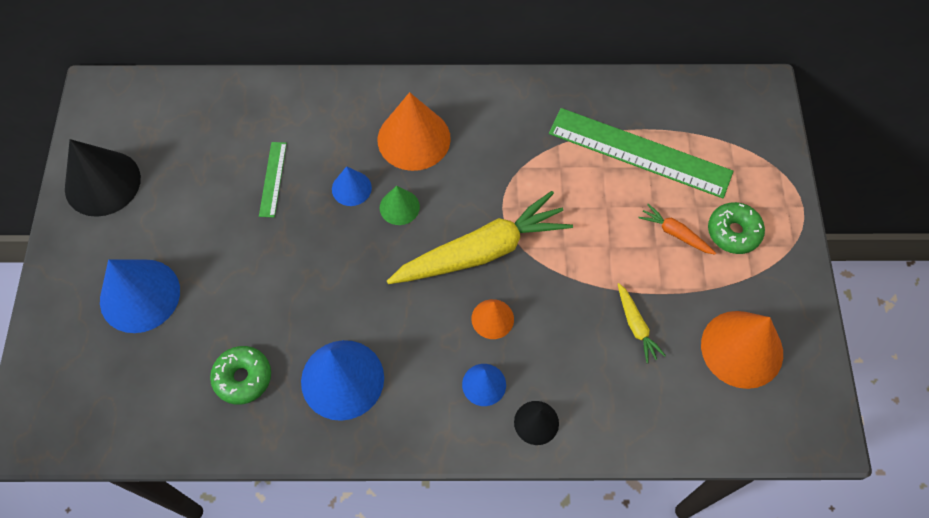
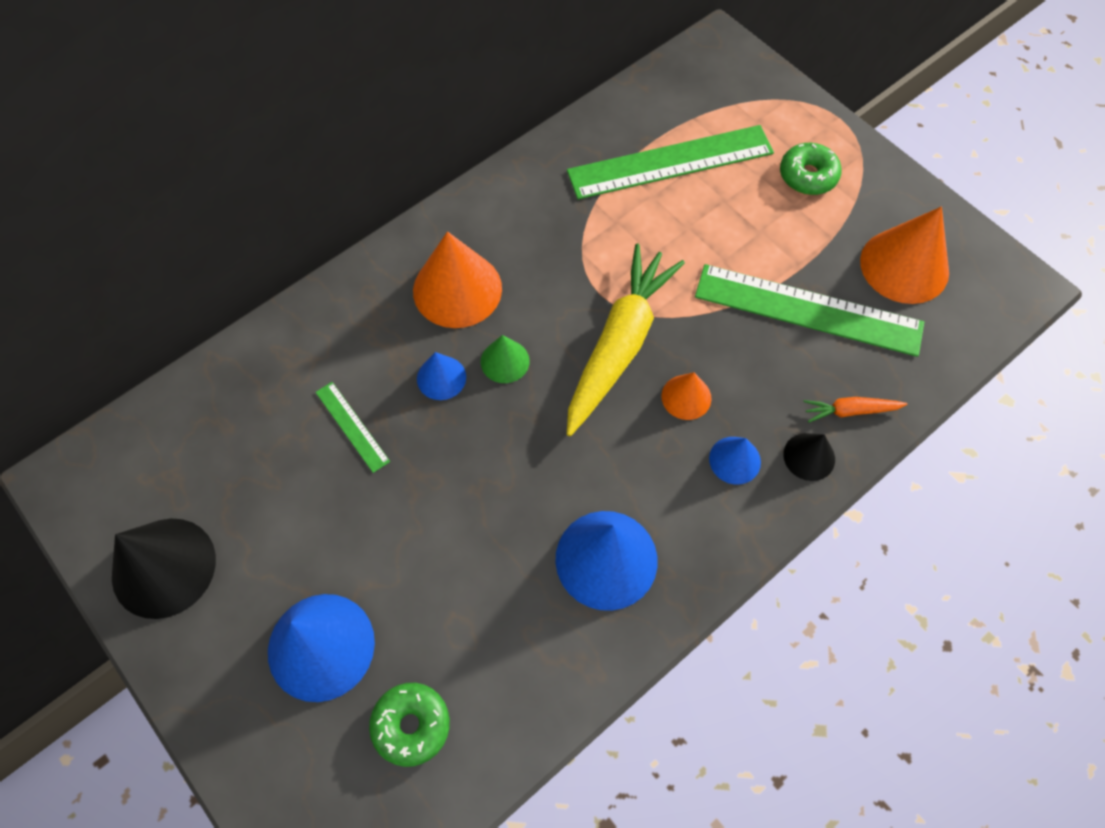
camera: 40 degrees left, 0 degrees up
(243, 378) = (509, 637): green donut -> green donut (411, 725)
(636, 326) = (808, 310): yellow carrot -> green ruler
(675, 233) = (764, 210): orange carrot -> orange carrot (850, 411)

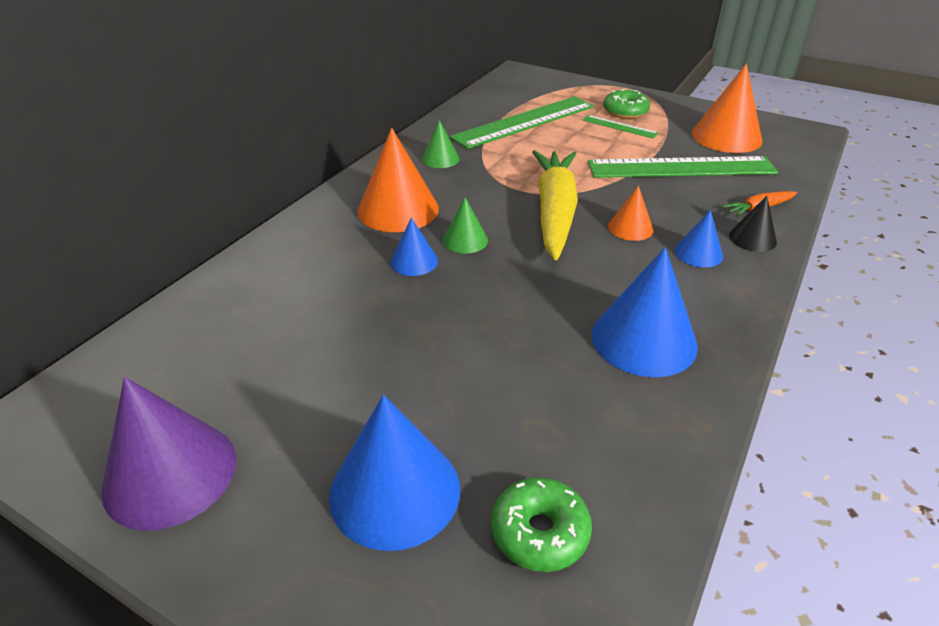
camera: 20 degrees left, 25 degrees down
(163, 567) = (170, 473): black cone -> purple cone
(352, 426) = (344, 310): green ruler -> green ruler (619, 127)
(539, 210) = (440, 159): none -> green cone

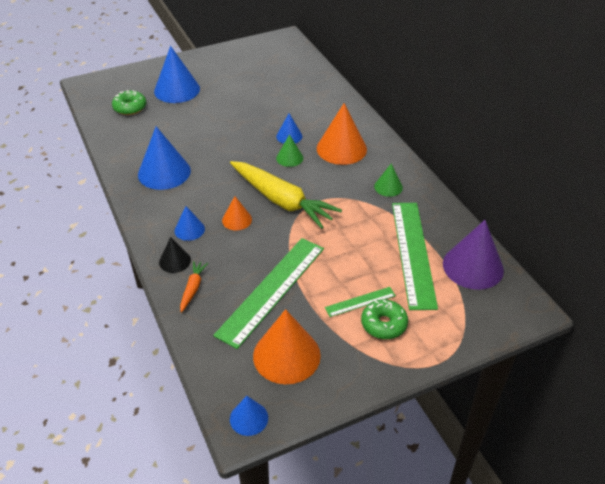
camera: 125 degrees right, 5 degrees up
(170, 473) = (233, 57): purple cone -> purple cone (473, 266)
(800, 131) = (249, 418): none -> blue cone

